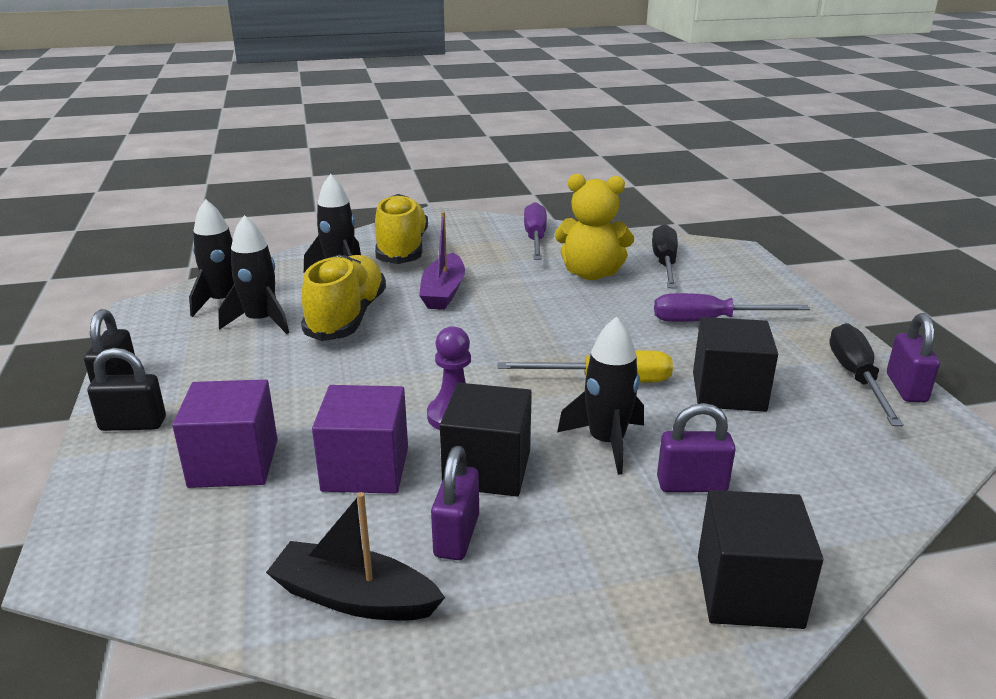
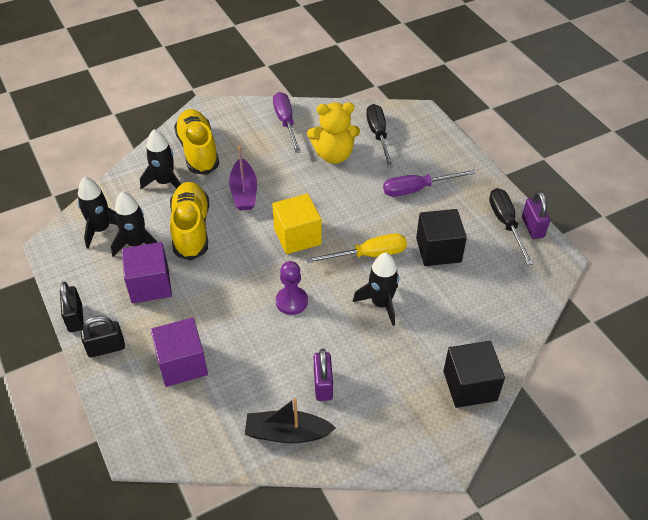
camera: 15 degrees left, 20 degrees up
(365, 469) = (257, 351): purple cube -> purple cube (150, 285)
(487, 469) = (323, 337): black cube -> none
(499, 345) = (297, 236): none -> yellow cube
(691, 485) = (431, 324): purple padlock -> none

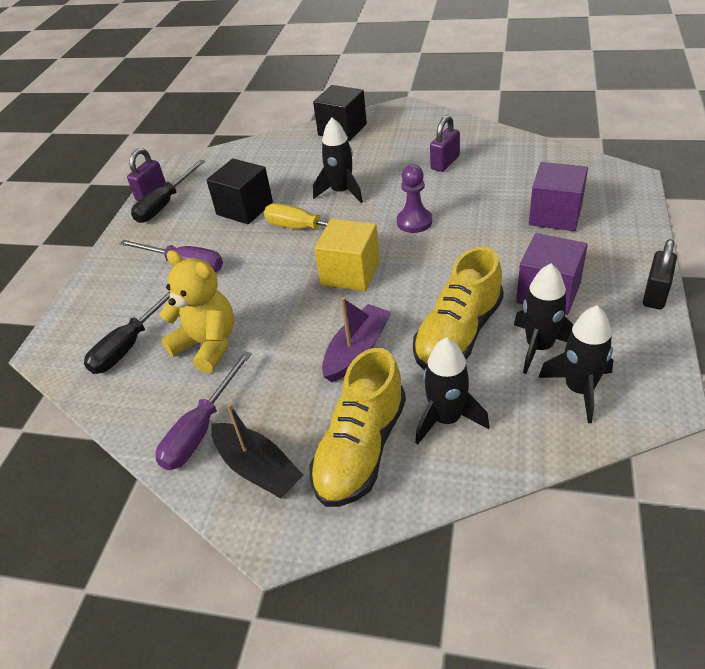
camera: 135 degrees left, 5 degrees down
(106, 348) = (628, 254): black padlock -> none
(287, 433) = (498, 148): black boat -> black boat (258, 468)

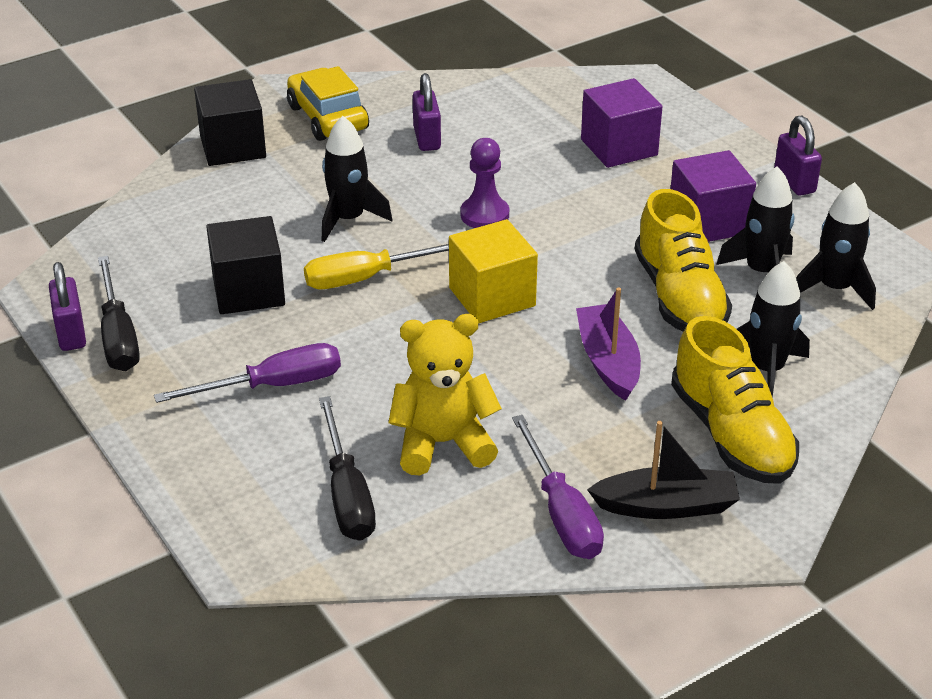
camera: 50 degrees left, 5 degrees down
(409, 131) = (328, 118): none -> yellow car
(655, 294) = (794, 182): black padlock -> purple padlock

